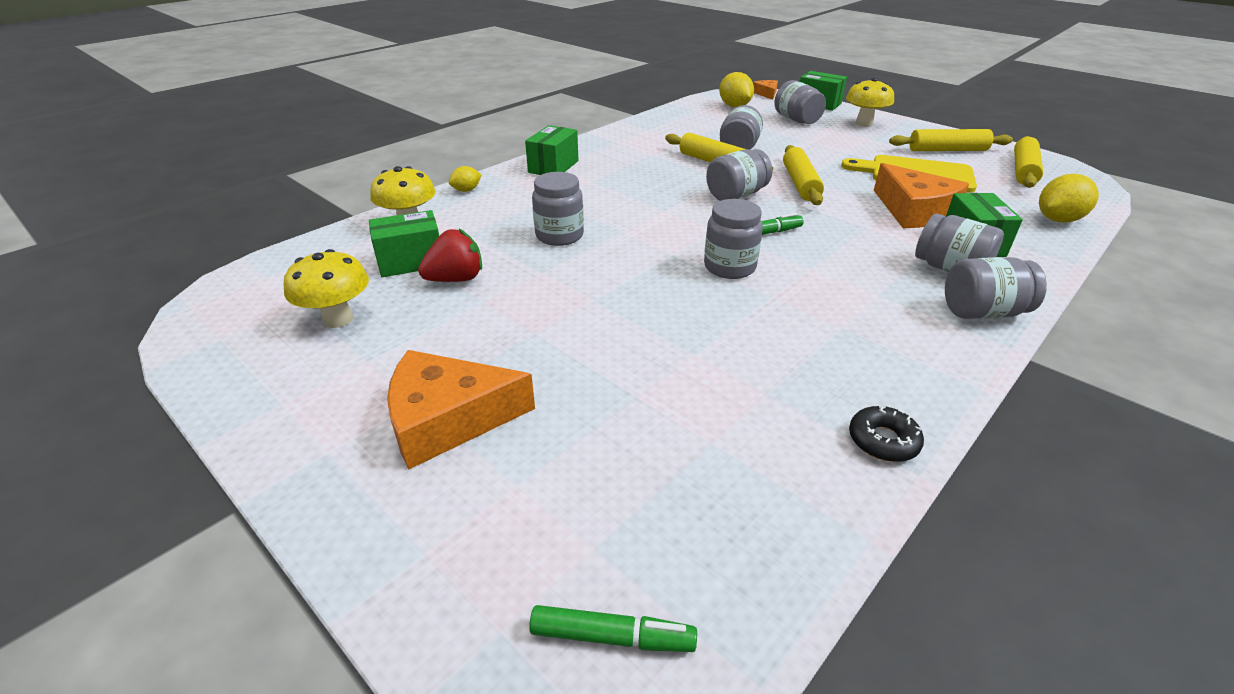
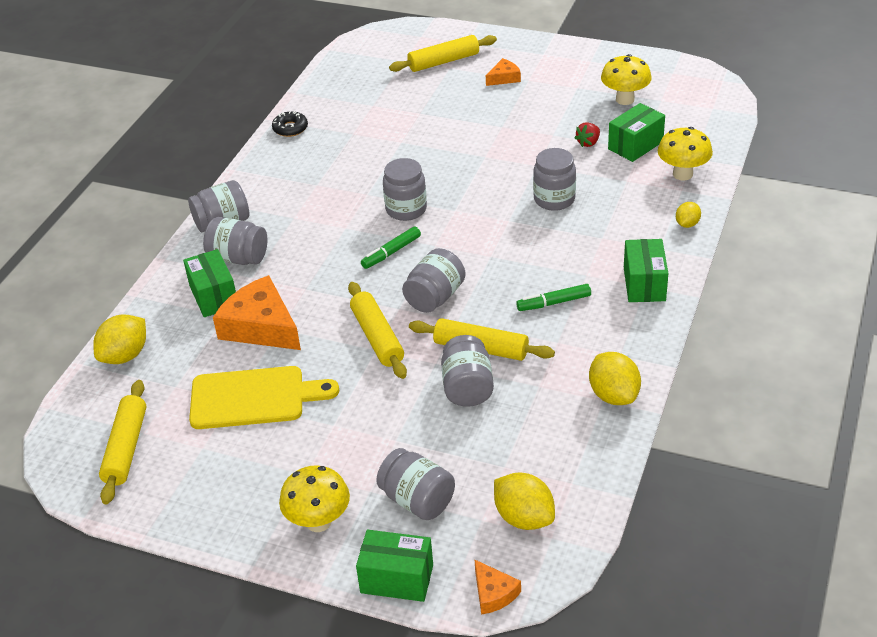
camera: 160 degrees right, 5 degrees up
(448, 419) = (504, 78): orange cheese -> orange cheese, size x0.50
(456, 279) = (588, 143): red strawberry -> red strawberry, size x0.63
(612, 637) = (382, 45): green marker -> green marker (554, 303)
(639, 129) = (613, 395): none -> yellow lemon
(947, 150) = (208, 473): yellow rolling pin -> yellow rolling pin (443, 61)

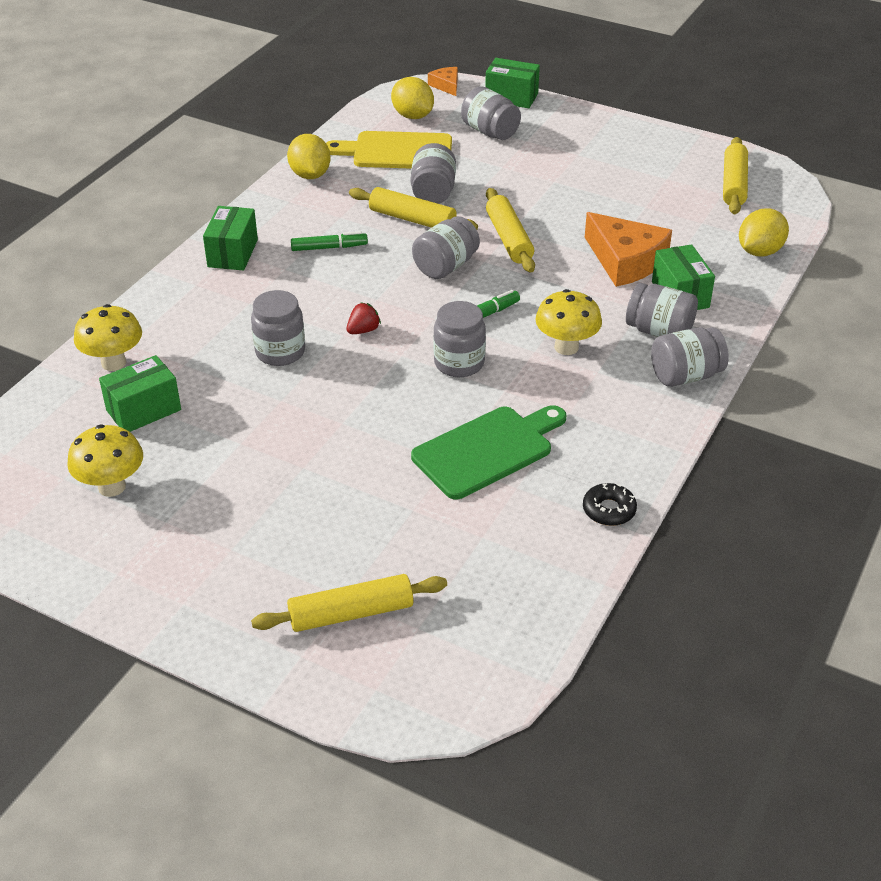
camera: 175 degrees left, 0 degrees up
(254, 397) = (626, 206): yellow cutting board -> yellow cutting board (397, 151)
(318, 522) = (567, 128): yellow mushroom -> yellow mushroom (566, 347)
(375, 152) = (487, 450): none -> green cutting board
(504, 78) = (266, 559): orange cheese -> none
(588, 143) = (200, 423): red strawberry -> red strawberry (363, 330)
(687, 224) = (150, 305): yellow lemon -> none

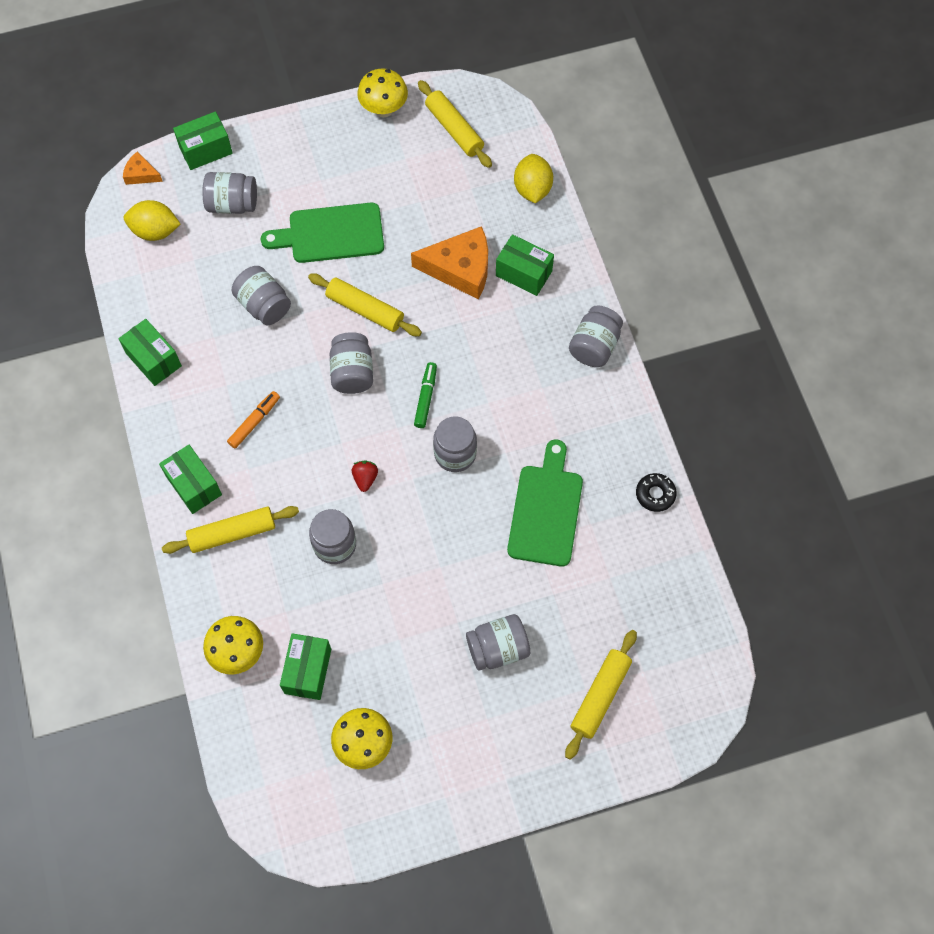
camera: 45 degrees left, 25 degrees up
(310, 175) = (154, 360): yellow lemon -> green box
(329, 247) = (254, 422): green marker -> orange marker
(397, 151) = (188, 281): yellow cutting board -> none
(412, 219) = (279, 345): yellow rolling pin -> yellow rolling pin (232, 533)
(543, 185) = (331, 234): none -> green cutting board
(566, 347) = (503, 382): yellow mushroom -> yellow mushroom (384, 109)
(659, 331) = (543, 319): grey jar -> grey jar (498, 648)

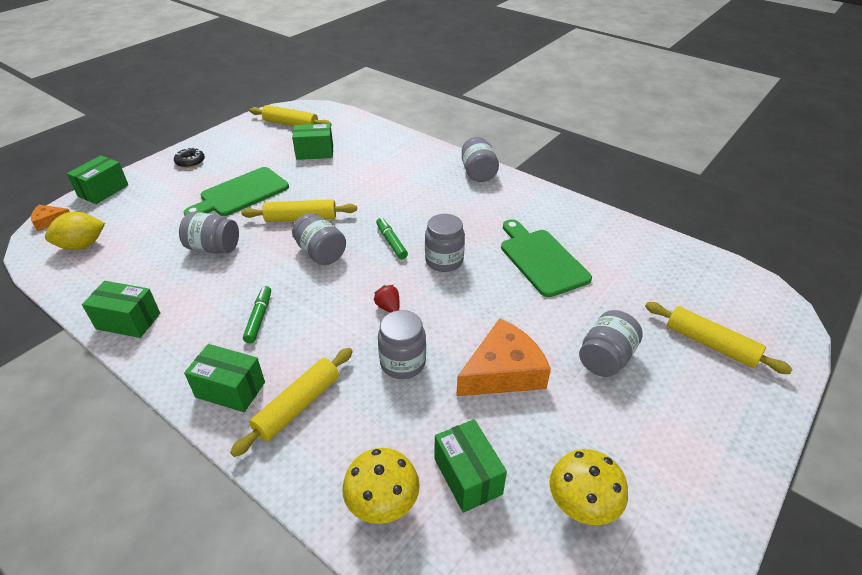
camera: 35 degrees left, 25 degrees down
(232, 204) = (146, 208): grey jar -> none
(254, 422) = (259, 318): orange marker -> green marker
(384, 109) = (234, 131): yellow mushroom -> none
(460, 268) = (353, 174): orange cheese -> orange cheese (503, 371)
(524, 273) = (398, 161): green box -> green box (315, 152)
(532, 189) = (366, 129): yellow lemon -> none
(600, 696) = (710, 344): yellow rolling pin -> yellow rolling pin turned 45 degrees counterclockwise
(655, 494) = (598, 219): black donut -> black donut (190, 162)

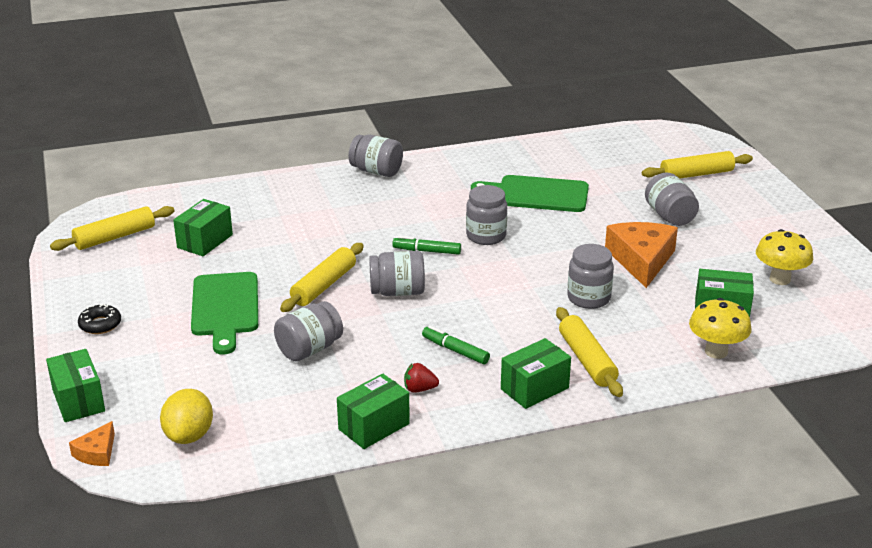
camera: 55 degrees left, 10 degrees down
(388, 307) = (515, 282): red strawberry -> red strawberry (419, 389)

